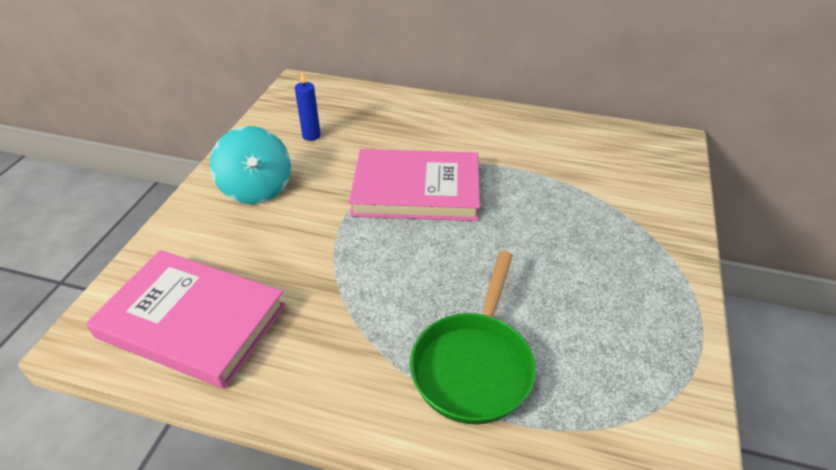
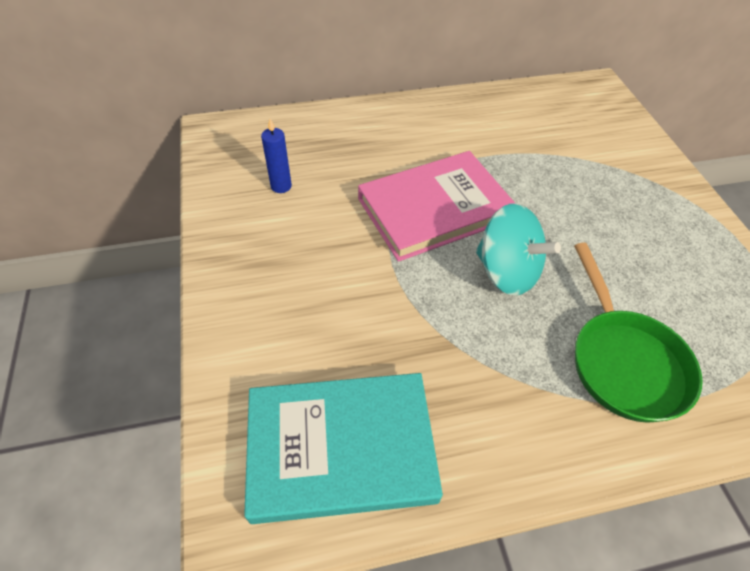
camera: 30 degrees left, 10 degrees up
(192, 321) = (341, 448): pink book -> turquoise book
(256, 189) = (276, 269): turquoise spinning top -> turquoise spinning top (506, 271)

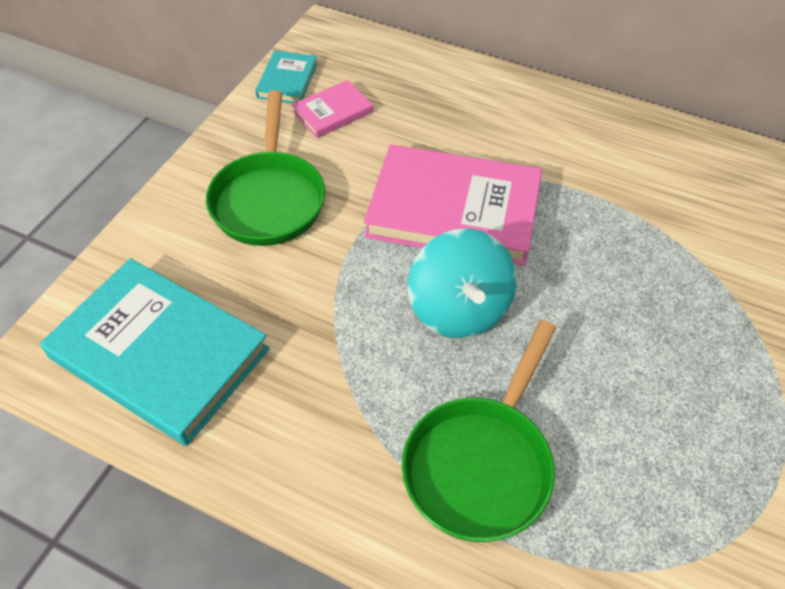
camera: 40 degrees right, 0 degrees up
(221, 180) = (287, 80): none -> turquoise book
(281, 186) = (333, 112): blue candle -> pink book
(300, 275) = (269, 199): none -> green pan

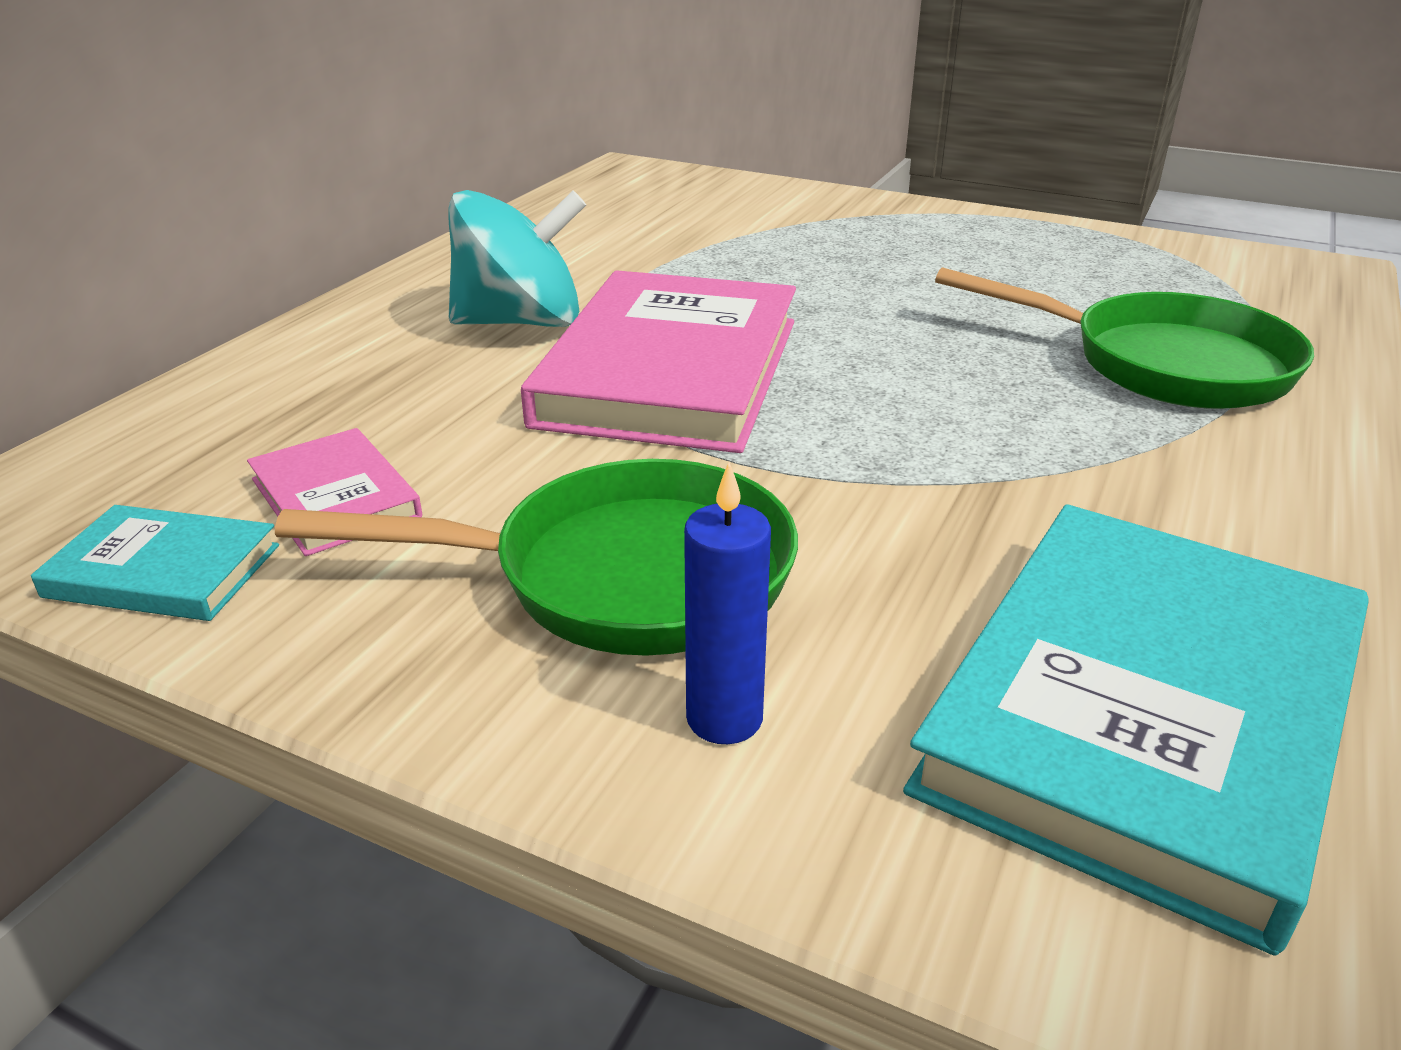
camera: 90 degrees left, 20 degrees down
(182, 228) = (724, 718): none -> blue candle
(459, 309) = (893, 372): turquoise spinning top -> turquoise spinning top (521, 322)

